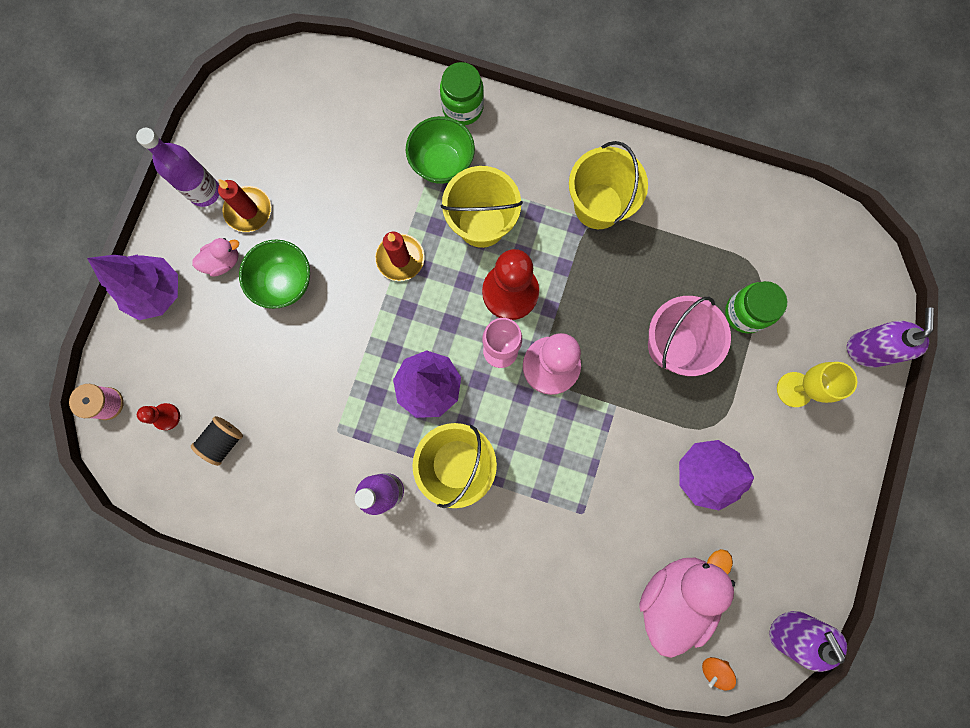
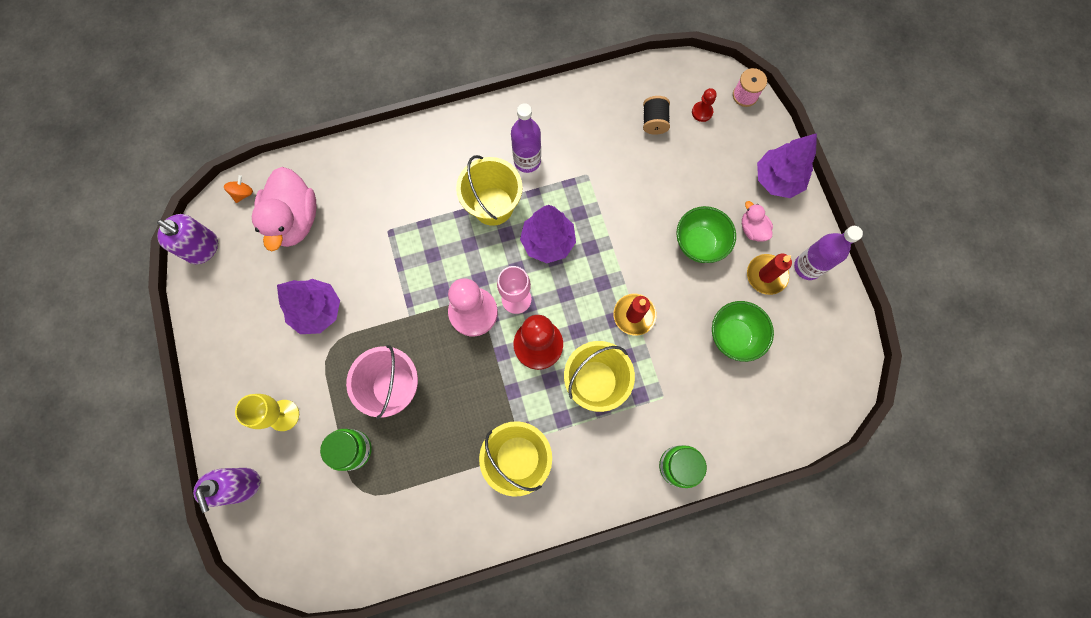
camera: 145 degrees right, 5 degrees down
(223, 261) = (752, 229): pink duck -> pink duck turned 120 degrees clockwise
(442, 164) = (658, 408): green bowl -> green bowl (733, 336)

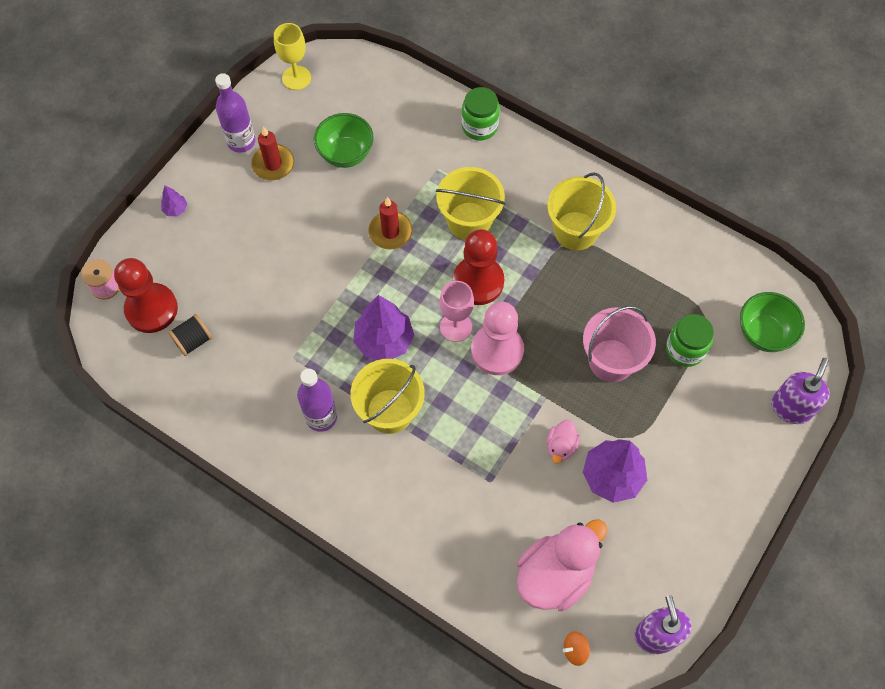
camera: 130 degrees left, 10 degrees down
(283, 415) = (714, 425): yellow goblet -> yellow goblet (296, 78)
(699, 244) = (286, 227): green bowl -> green bowl (763, 333)
(702, 112) = (151, 309): red pawn -> red pawn, size x2.17
(752, 229) = (239, 199): pink duck -> pink duck (561, 446)
(777, 180) = (175, 209): purple tree -> purple tree, size x0.46

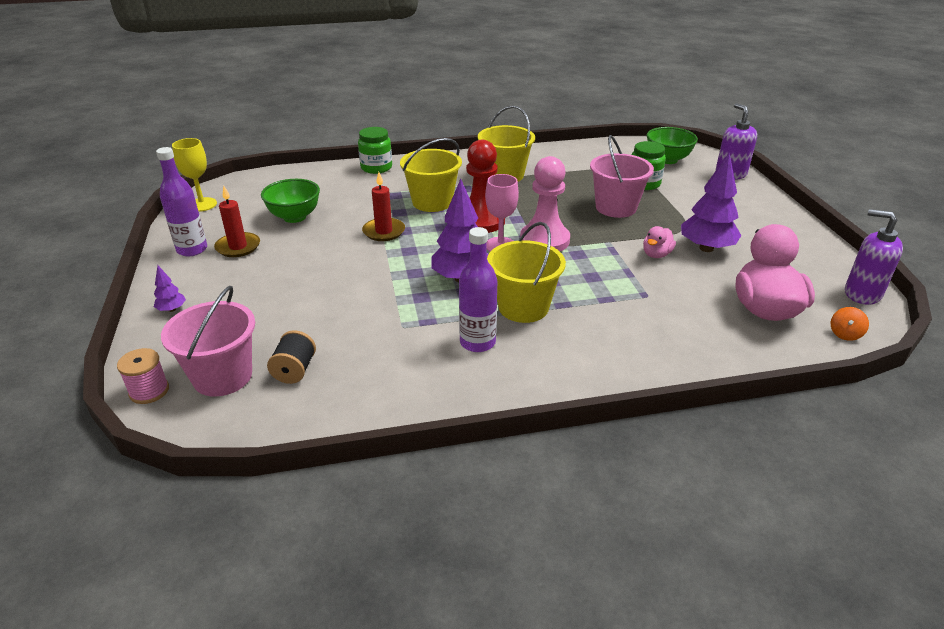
camera: 45 degrees left, 30 degrees down
(151, 309) = (222, 376): red pawn -> pink bucket
(561, 446) = (656, 254): pink duck -> pink duck turned 60 degrees clockwise

